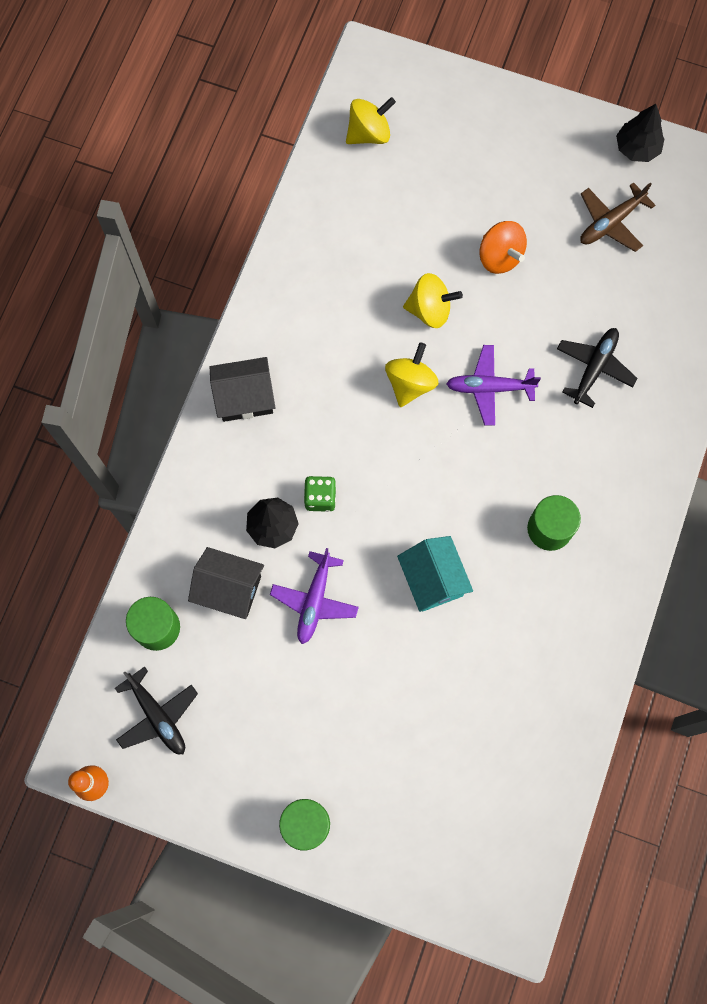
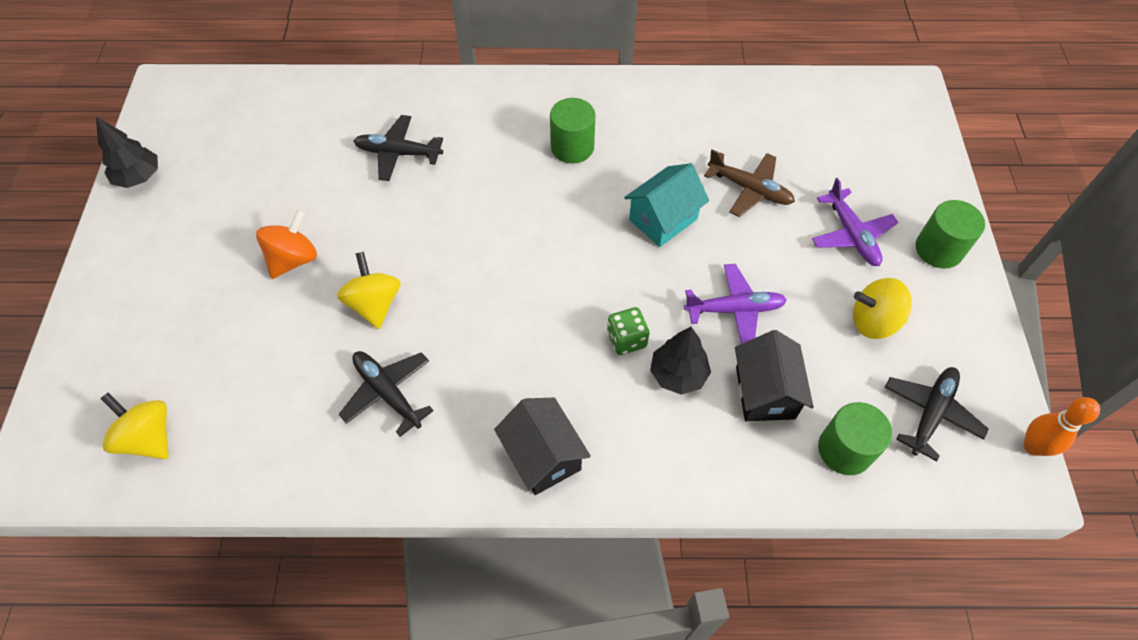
camera: 110 degrees left, 15 degrees down
(343, 301) = (387, 393): none -> black plane
(410, 383) = (467, 297): yellow spinning top -> yellow spinning top (873, 321)
(489, 388) = (447, 228): purple plane -> purple plane (851, 235)
(611, 222) = (232, 178): brown plane -> brown plane (750, 189)

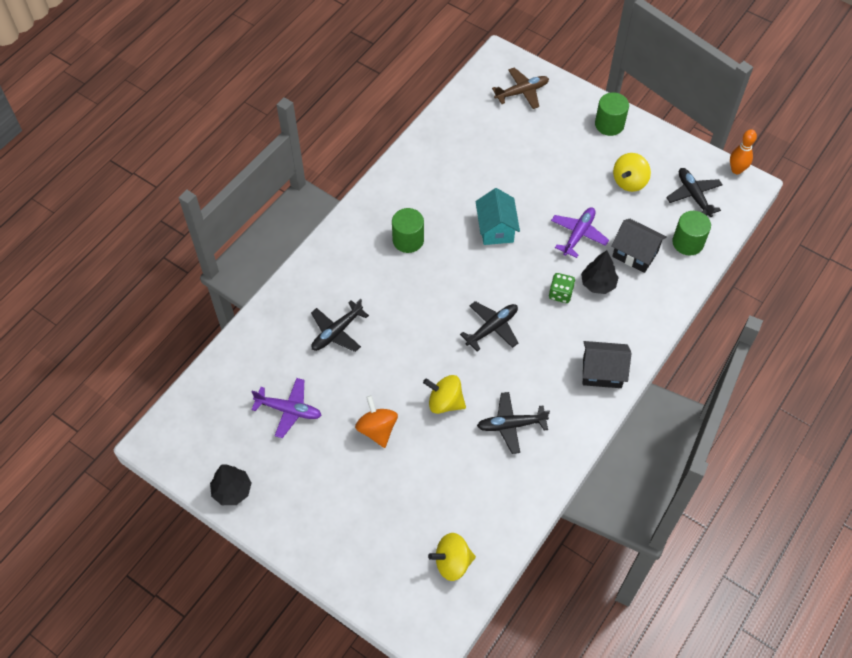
camera: 55 degrees left, 0 degrees up
(516, 294) = (492, 328): none -> black plane
(750, 189) = (508, 176): brown plane -> brown plane (522, 92)
(851, 235) = (572, 153): purple plane -> purple plane (289, 410)

